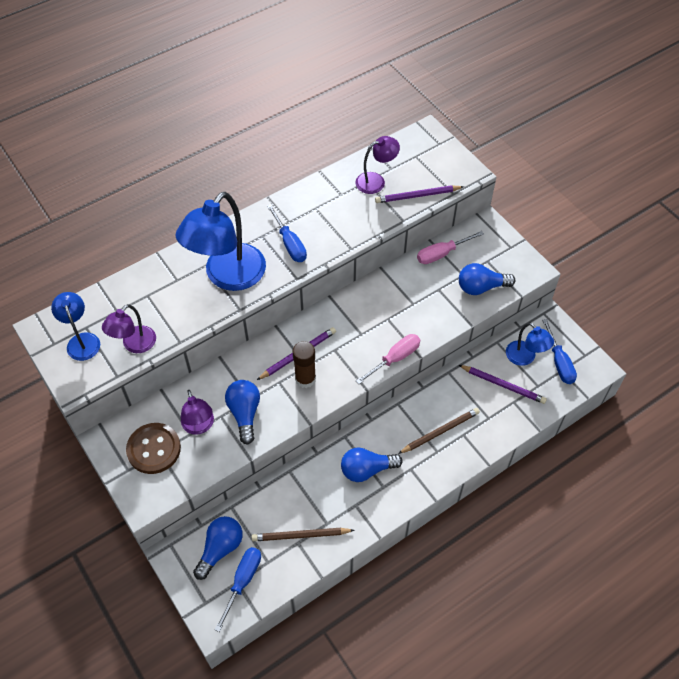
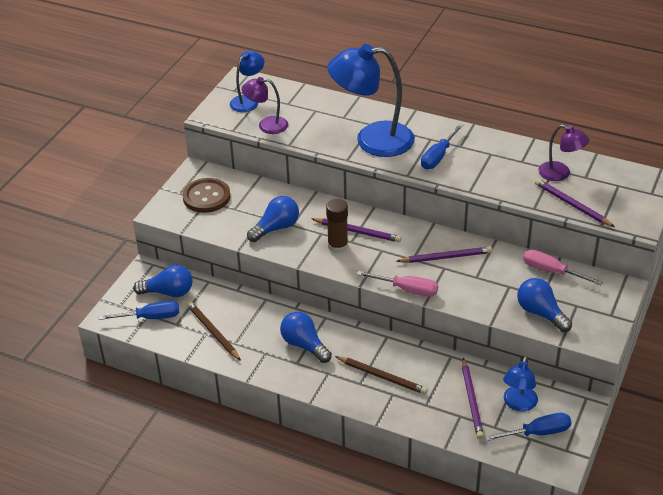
camera: 60 degrees right, 15 degrees down
(199, 426) = (245, 210): purple lamp -> none
(376, 311) = (446, 257): none -> purple pencil
(559, 362) = (538, 433): blue screwdriver -> blue screwdriver turned 150 degrees counterclockwise

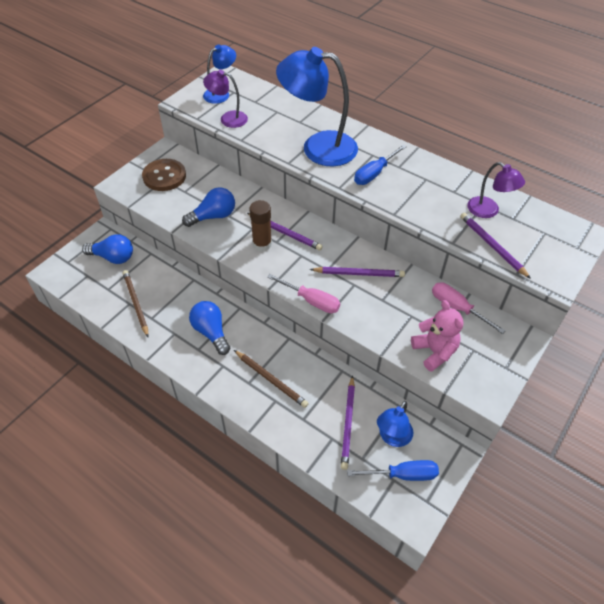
camera: 10 degrees right, 10 degrees up
(150, 317) = (88, 278): blue screwdriver -> none
(540, 313) = (434, 351): blue light bulb -> pink teddy bear

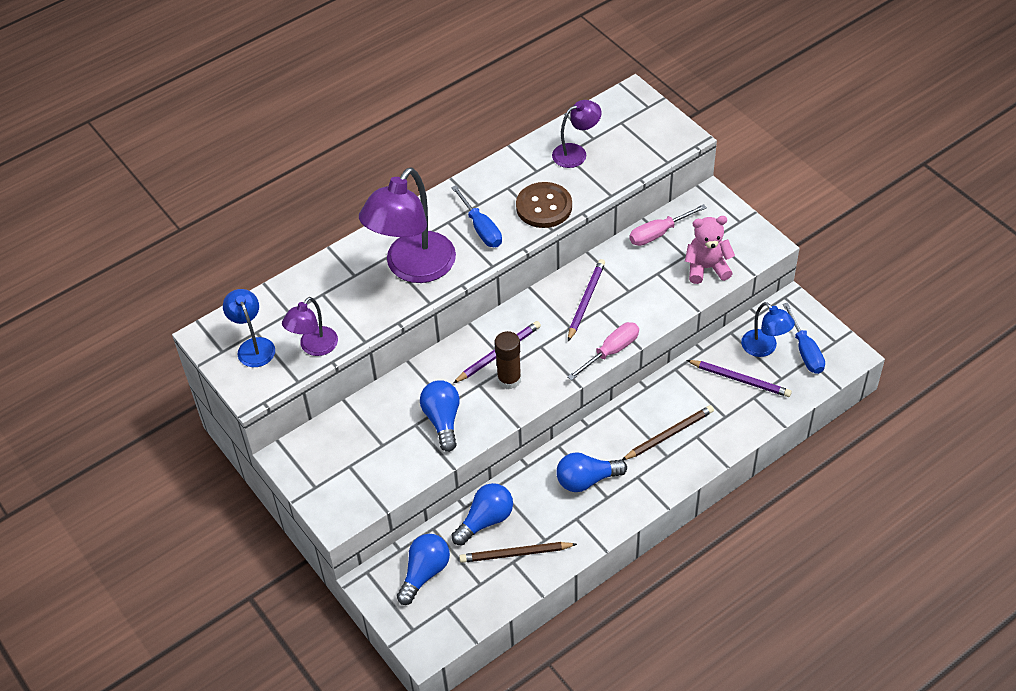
camera: 70 degrees left, 0 degrees up
(162, 280) = (485, 520): none -> blue light bulb
(164, 176) = (342, 463): brown button -> brown button (544, 207)
(318, 147) = (413, 268): blue lamp -> purple lamp
(403, 474) = (805, 351): blue screwdriver -> blue screwdriver turned 150 degrees clockwise
(492, 246) = (625, 167): purple pencil -> none

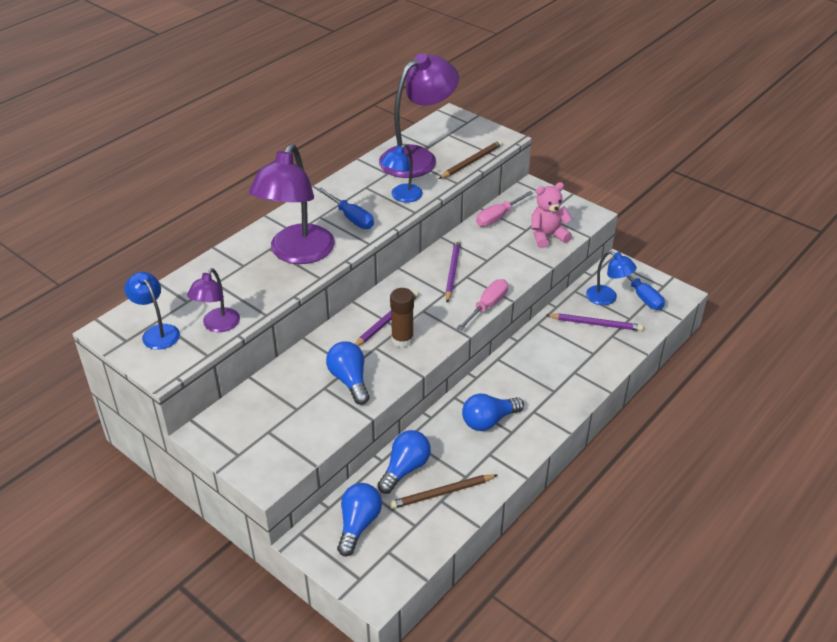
camera: 15 degrees left, 10 degrees down
(544, 207) = (402, 197): brown button -> blue lamp
(576, 153) = (417, 158): purple lamp -> purple lamp, size x1.91
(669, 434) = (550, 374): brown pencil -> brown pencil (471, 162)

